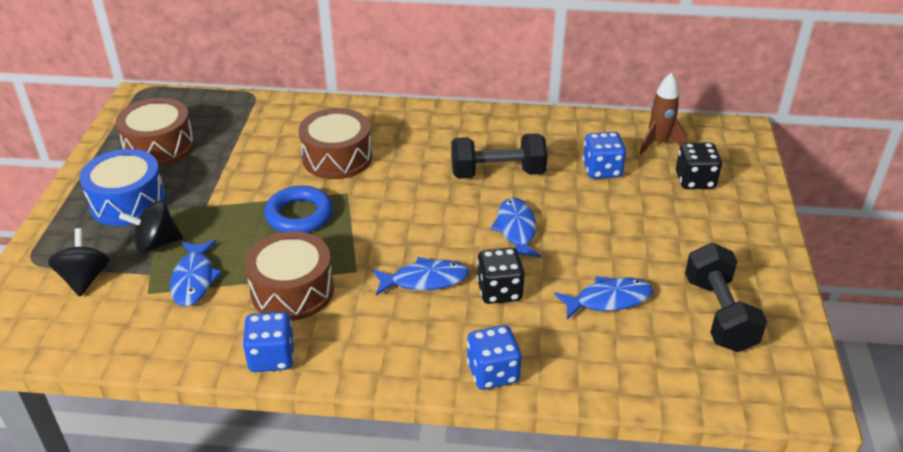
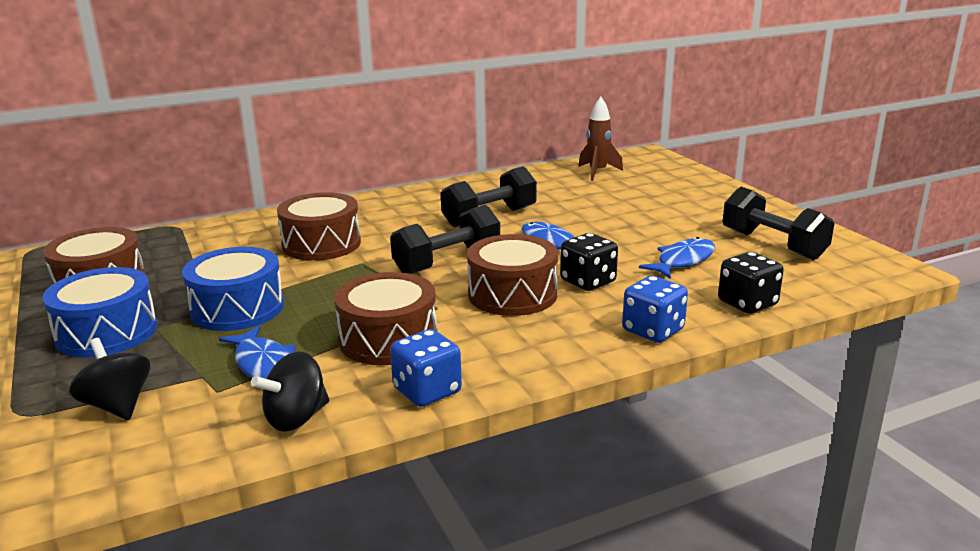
camera: 30 degrees left, 15 degrees down
(156, 243) = (183, 352): black spinning top -> black spinning top (296, 418)
(223, 211) = (237, 308): none -> blue drum
(299, 215) = (329, 289): blue ring -> none
(410, 219) = (447, 262): none -> black dumbbell
(425, 280) = (512, 294): blue fish -> brown drum
(602, 170) = (574, 195): blue dice -> none
(695, 180) = (652, 184): black dice -> black dice (747, 303)

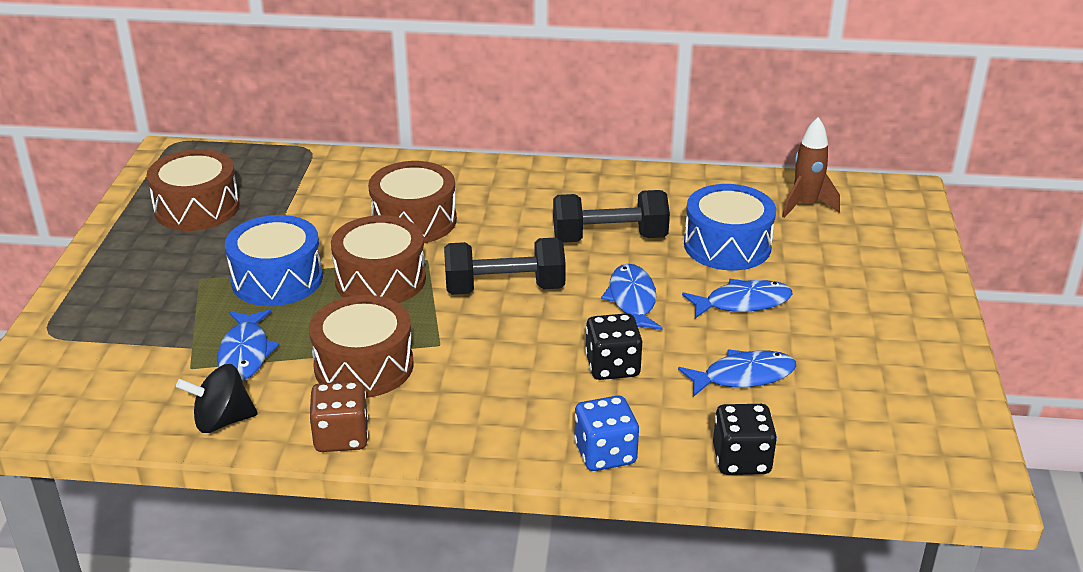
camera: 30 degrees right, 10 degrees up
(107, 332) = (161, 269): blue drum -> blue drum (727, 245)
(117, 405) = (114, 352): black spinning top -> none
(427, 391) = (341, 437): blue dice -> brown dice
(512, 294) = (523, 355): brown drum -> brown drum (380, 279)
(627, 226) = (743, 303): none -> blue fish
(773, 245) = (875, 392): black dumbbell -> none

